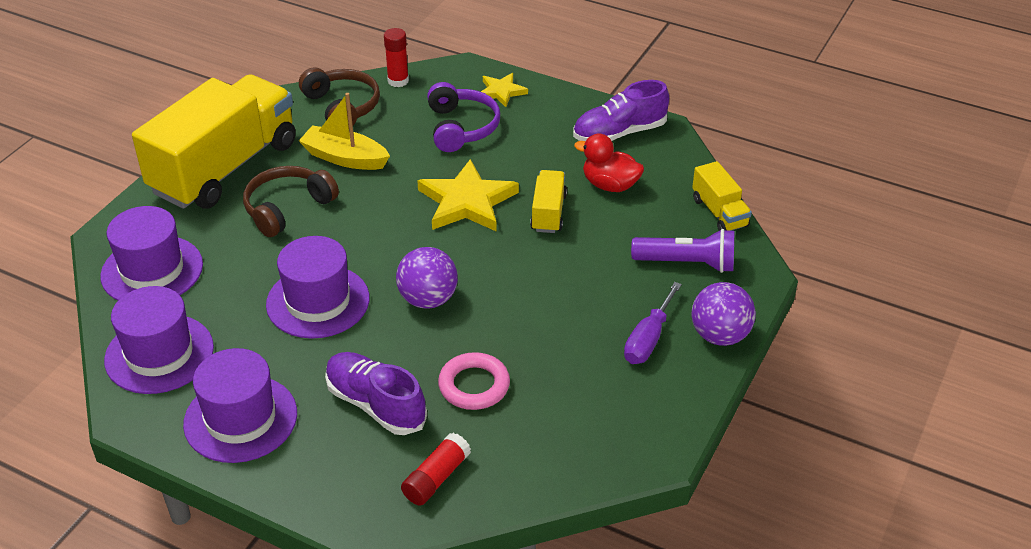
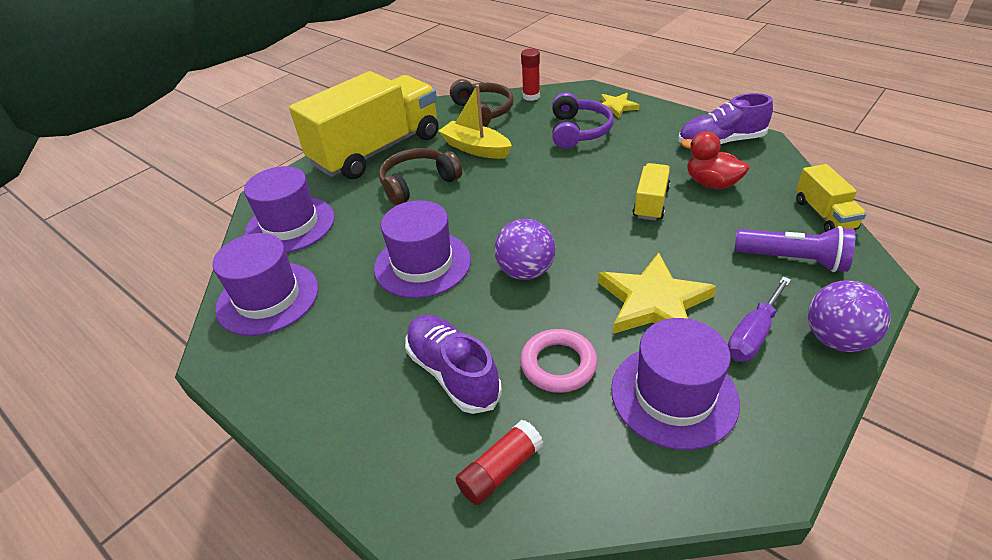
camera: 15 degrees right, 0 degrees up
(240, 418) = (317, 371): purple hat -> purple hat (674, 395)
(467, 202) = (575, 189): yellow star -> yellow star (653, 302)

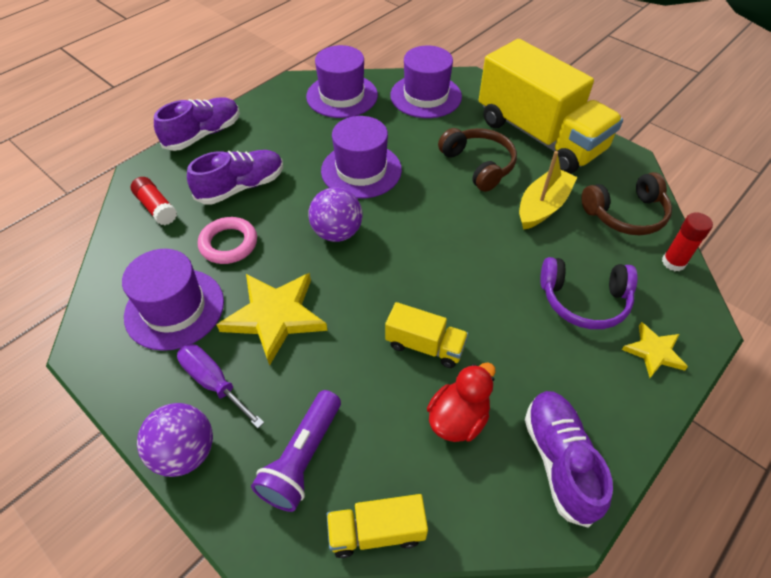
camera: 90 degrees right, 10 degrees up
(327, 450) = (203, 134): none -> purple shoe

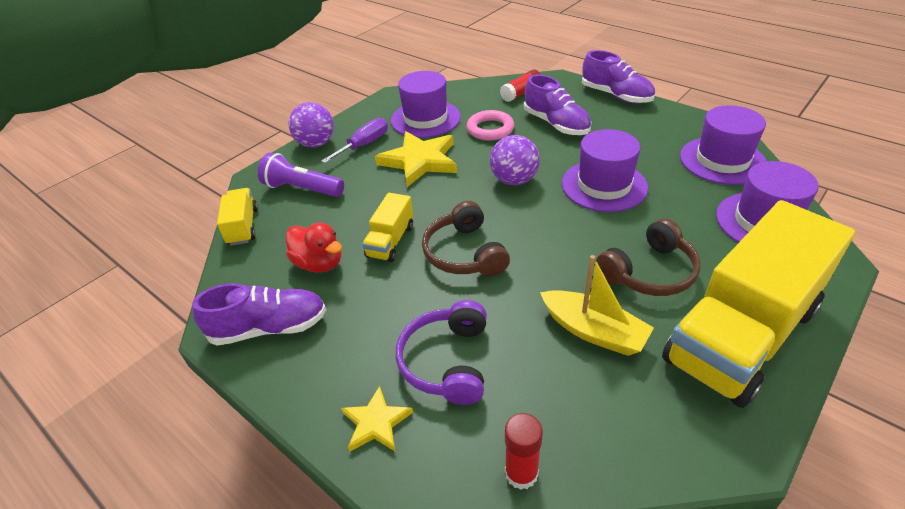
camera: 90 degrees right, 10 degrees down
(625, 214) = (605, 425): brown headphones -> brown headphones (464, 253)

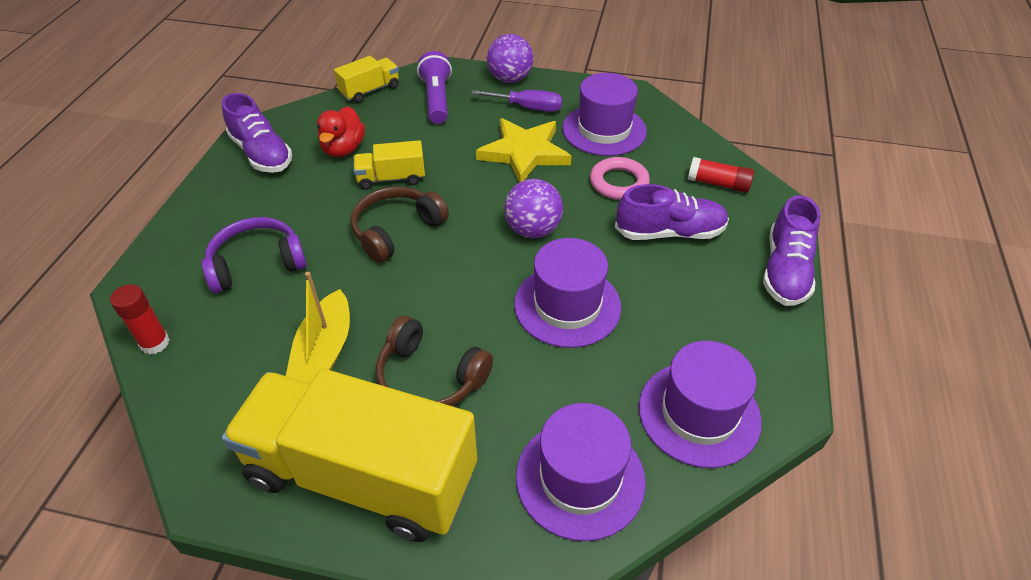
camera: 60 degrees right, 5 degrees up
(376, 423) = (185, 245): yellow star -> none
(556, 124) = (669, 232): purple shoe -> purple shoe turned 120 degrees counterclockwise

